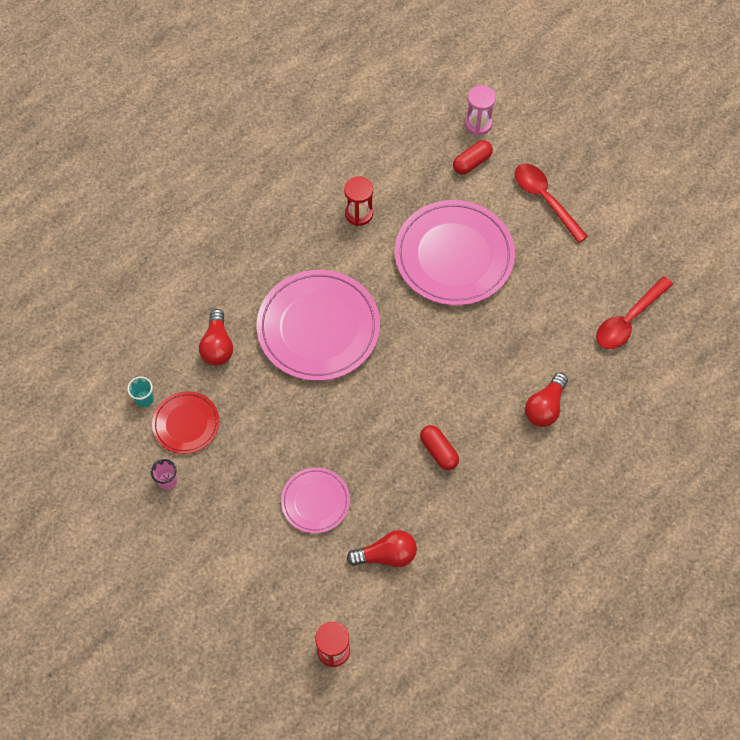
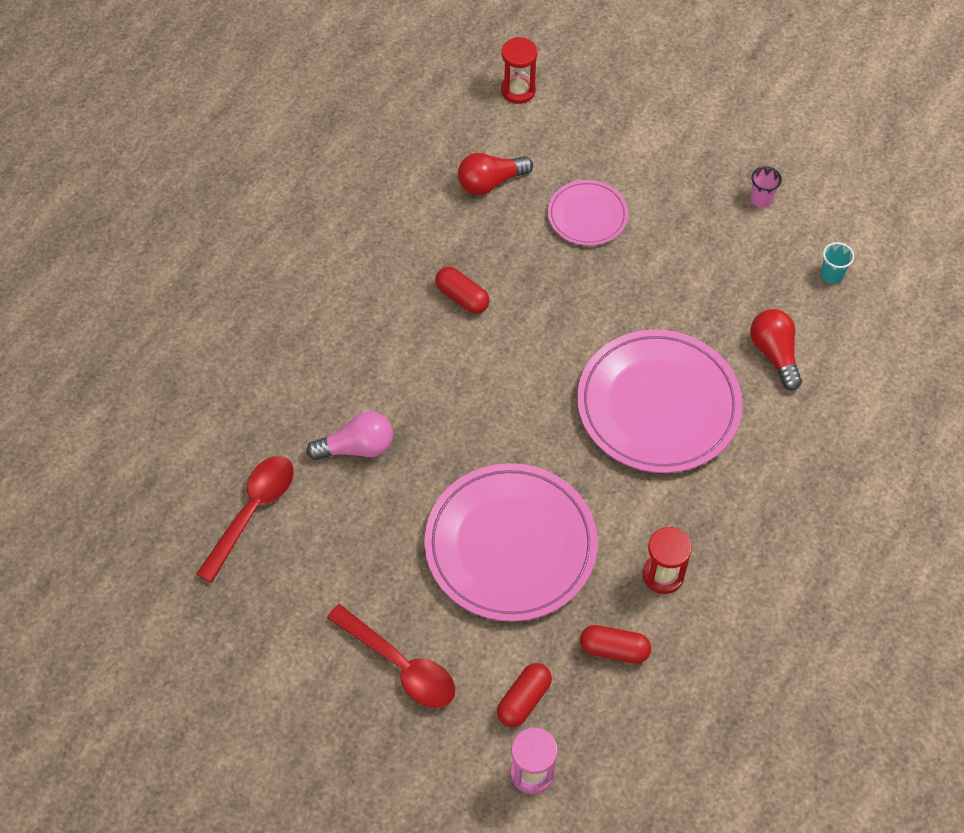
camera: 165 degrees right, 5 degrees down
(186, 424) = (769, 260): red plate -> none
(406, 177) = (614, 649): none -> red capsule
(545, 407) = (344, 376): red light bulb -> none
(546, 349) = (356, 447): none -> pink light bulb

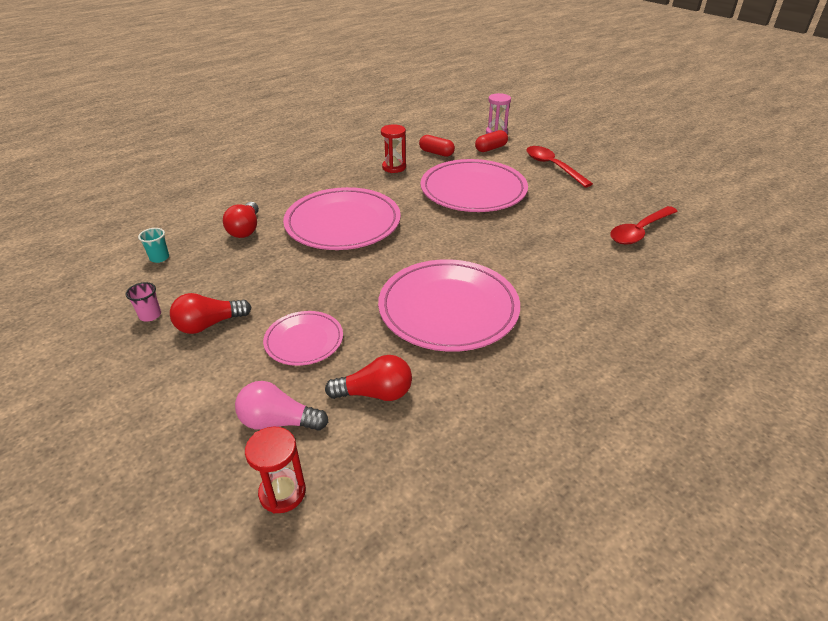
camera: 160 degrees left, 20 degrees down
(356, 447) = (560, 245): pink light bulb -> pink light bulb (278, 422)
(462, 297) = (448, 309): red capsule -> pink plate
(693, 206) = (209, 324): none -> red light bulb

